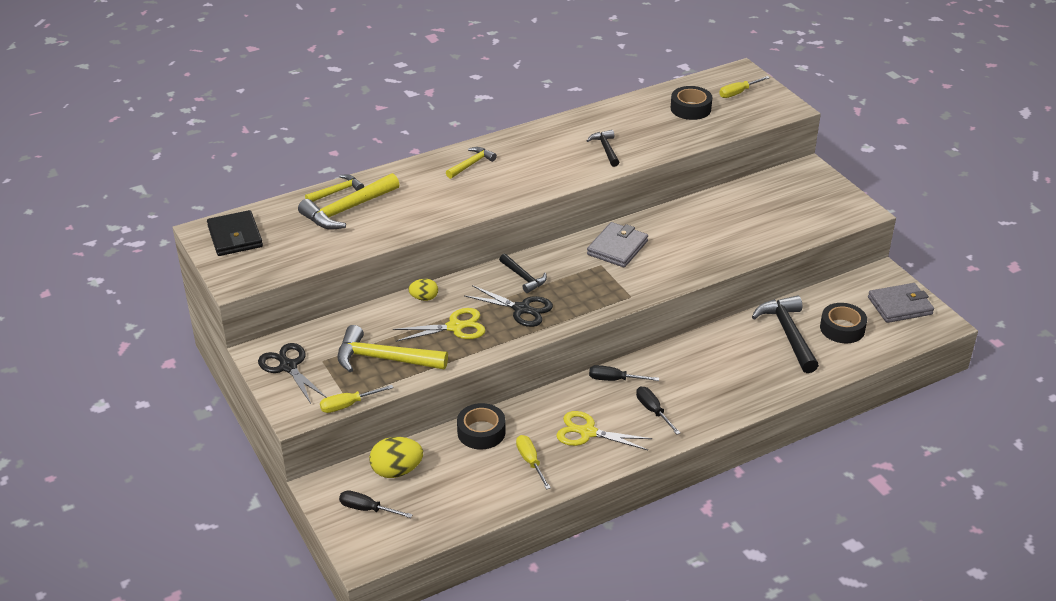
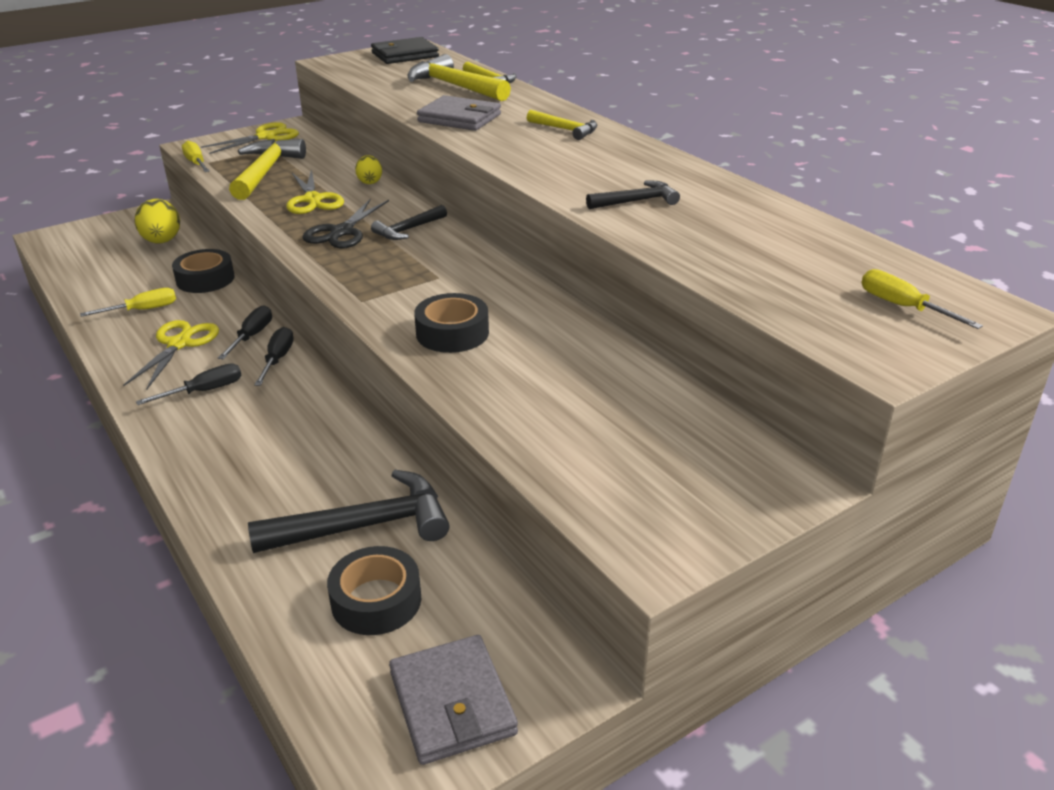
camera: 85 degrees right, 5 degrees down
(288, 367) = (265, 137): black scissors -> yellow scissors
(367, 509) = (114, 233): black screwdriver -> black screwdriver (252, 336)
(617, 248) = (480, 287): grey wallet -> grey wallet (459, 118)
(690, 108) = (806, 262): black tape -> black tape (452, 333)

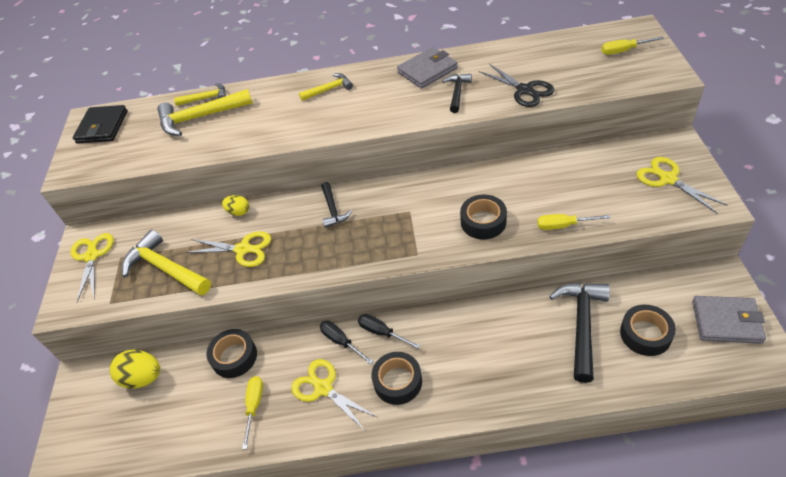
camera: 55 degrees left, 15 degrees up
(196, 163) = (105, 311): yellow screwdriver -> yellow screwdriver (563, 225)
(204, 391) = (397, 381): black screwdriver -> black tape
(342, 232) = (310, 244): black scissors -> black scissors (524, 90)
(459, 118) = (265, 129): grey wallet -> grey wallet (427, 70)
(680, 487) = (668, 179): none -> yellow scissors

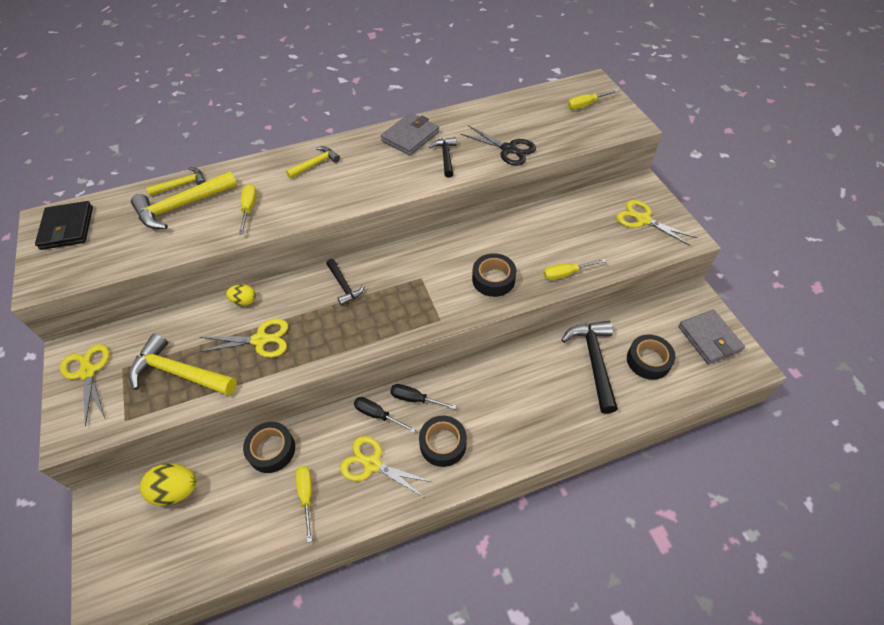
camera: 20 degrees left, 5 degrees up
(257, 125) = (249, 208): none -> yellow screwdriver
(726, 321) = (709, 338): grey wallet -> grey wallet turned 75 degrees clockwise

